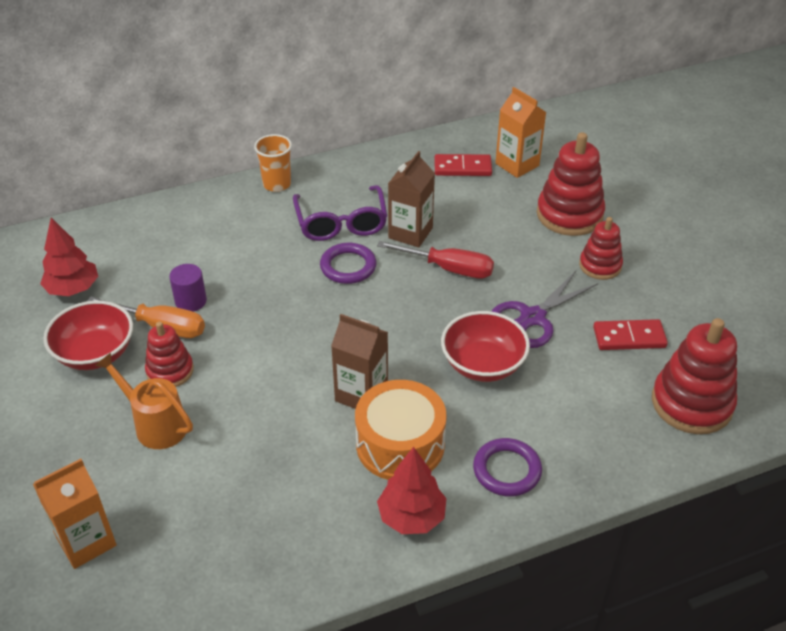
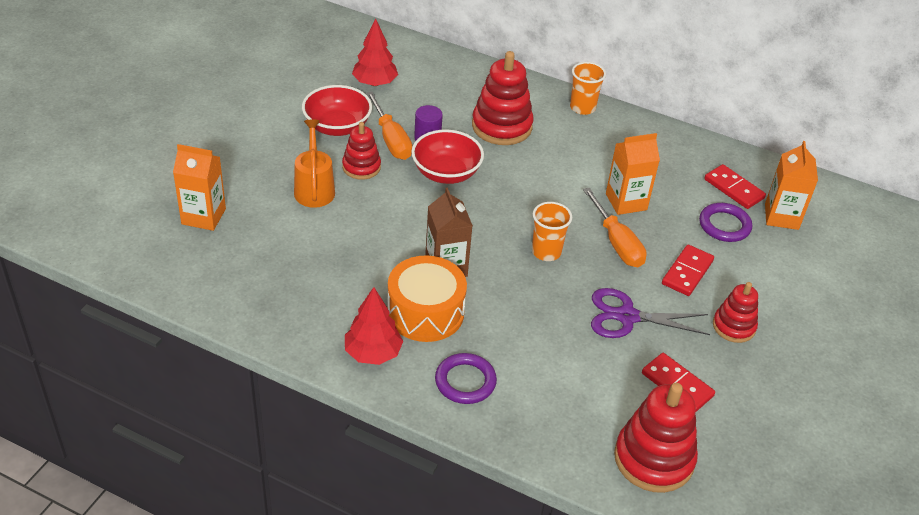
camera: 45 degrees right, 0 degrees up
(341, 223) = (588, 161): purple glasses -> none
(348, 266) = (551, 190): purple ring -> purple ring (724, 225)
(410, 233) = (626, 202): brown carton -> orange carton
(413, 317) = (546, 252): none -> orange cup
(448, 269) = (616, 242): red screwdriver -> orange screwdriver
(483, 364) = (547, 314): red bowl -> red bowl (446, 173)
(521, 252) = (687, 272): none -> red domino
(569, 215) = (767, 278): red stacking toy -> red stacking toy (501, 126)

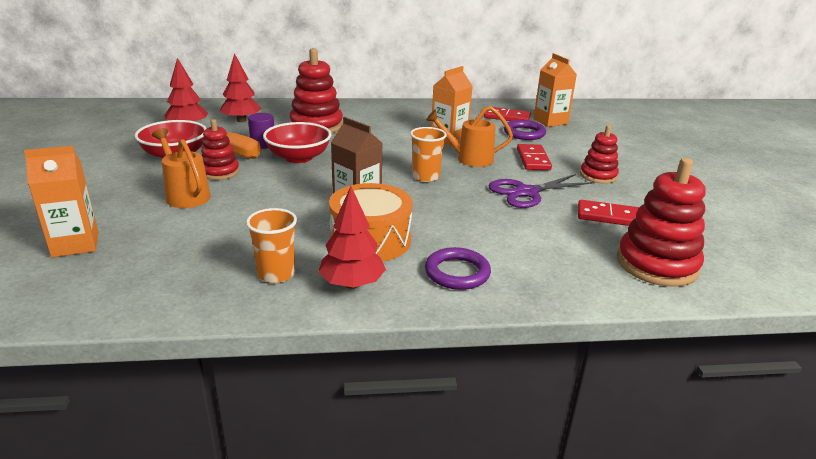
camera: 30 degrees left, 15 degrees down
(433, 89) = (241, 120): none -> red tree
(582, 108) = (364, 106): orange cup -> orange cup (276, 274)
(616, 242) = (468, 159): orange screwdriver -> orange watering can

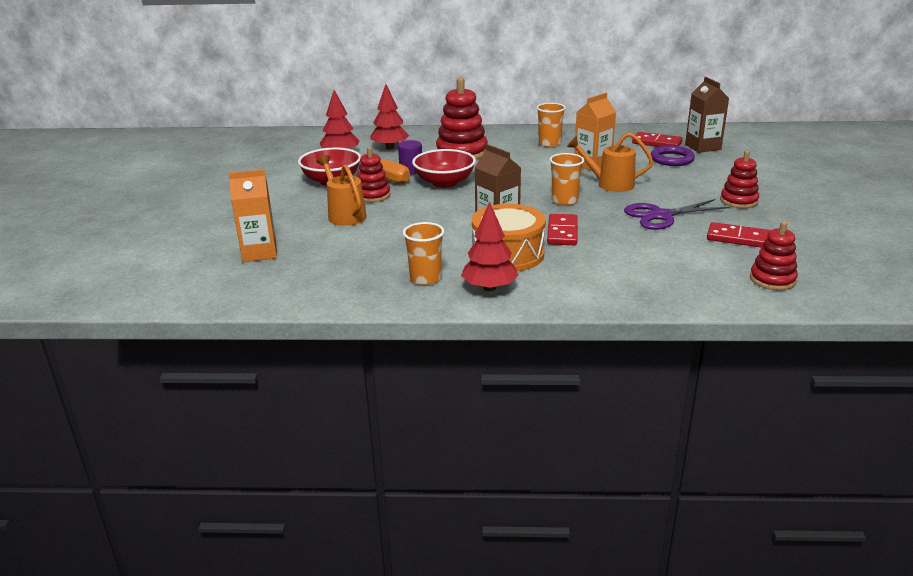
camera: 10 degrees right, 0 degrees up
(404, 117) = (549, 143): none -> orange cup
(457, 273) = (582, 281): purple ring -> none
(533, 159) = (675, 185): red domino -> red domino (562, 232)
(550, 121) = (703, 147): orange carton -> brown carton
(657, 264) = (772, 280): red stacking toy -> red stacking toy, size x0.60

